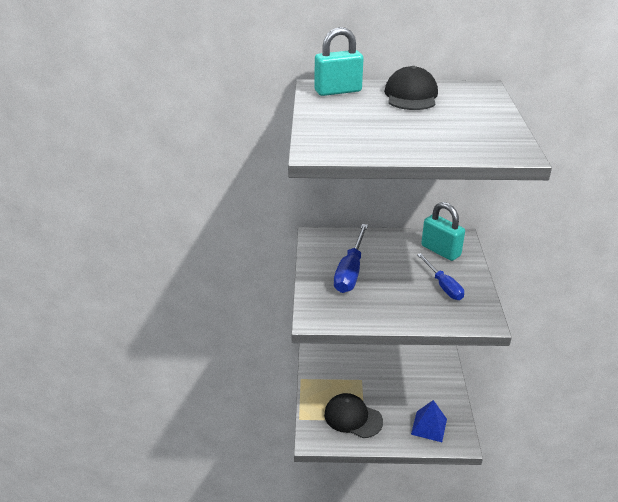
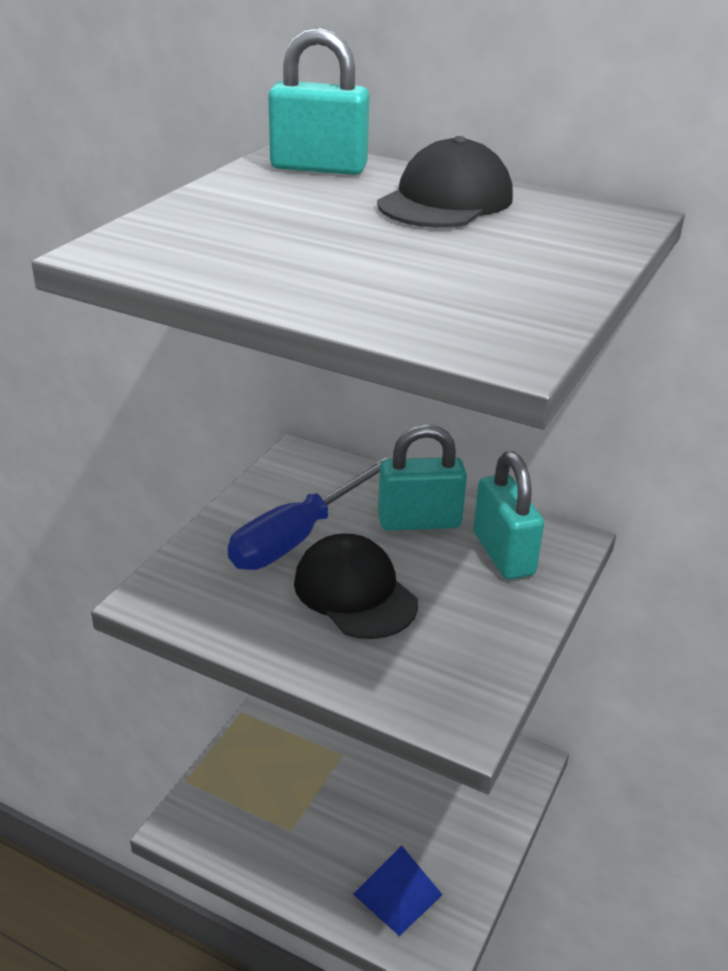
camera: 25 degrees right, 0 degrees up
(353, 417) = (274, 817): black cap -> black cap (355, 592)
(395, 248) = (419, 521): none -> turquoise padlock
(443, 286) = (444, 622): blue screwdriver -> none

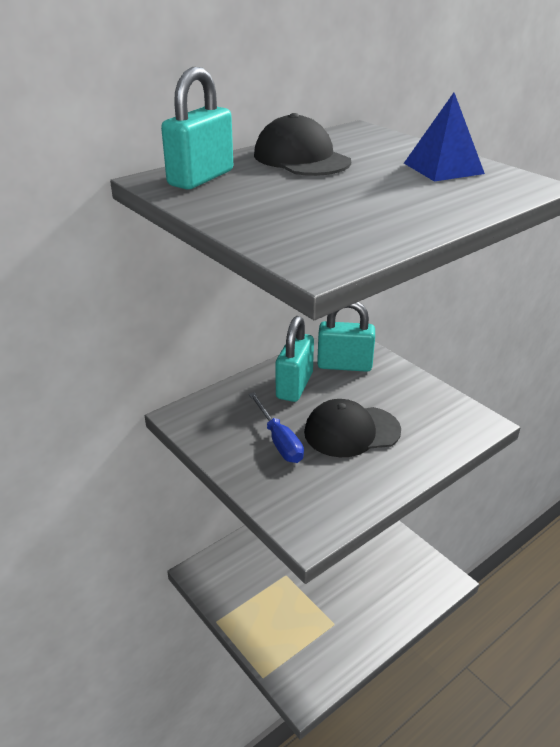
camera: 65 degrees left, 0 degrees up
(298, 536) = (279, 441): blue screwdriver -> blue screwdriver, size x0.66
(397, 894) = (402, 583): blue pyramid -> blue pyramid (443, 168)

